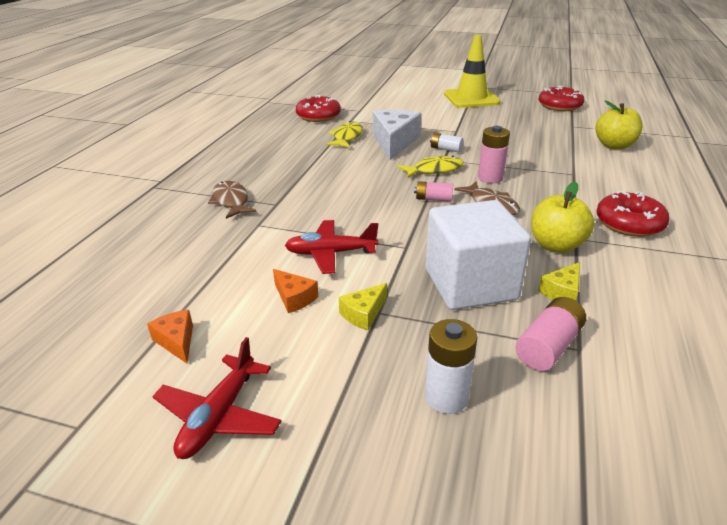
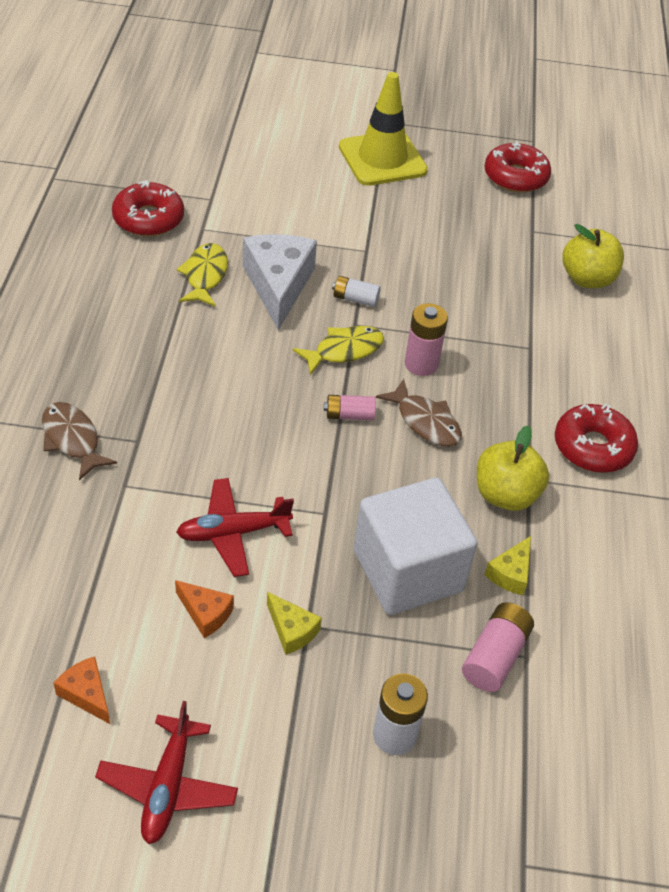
camera: 15 degrees left, 15 degrees up
(363, 314) = (291, 630): yellow cheese -> yellow cheese turned 75 degrees counterclockwise

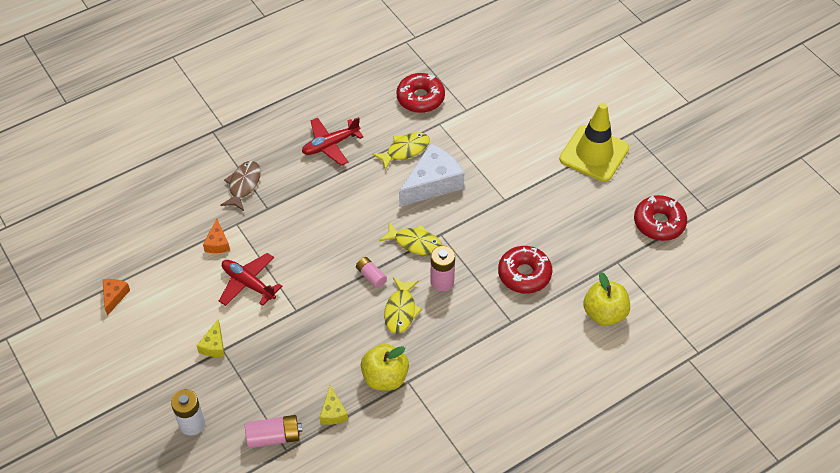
camera: 55 degrees right, 5 degrees up
(168, 786) = (95, 357): red plane -> red plane (330, 145)
(205, 613) = (193, 307): orange cheese -> orange cheese (217, 243)
(355, 299) = (460, 221): white battery -> none
(408, 571) = (292, 368): white cube -> none
(425, 422) = (401, 310): brown fish -> yellow fish
(510, 573) = (333, 412): yellow cheese -> yellow cheese turned 90 degrees counterclockwise
(593, 447) = (463, 397): red donut -> red donut (524, 274)

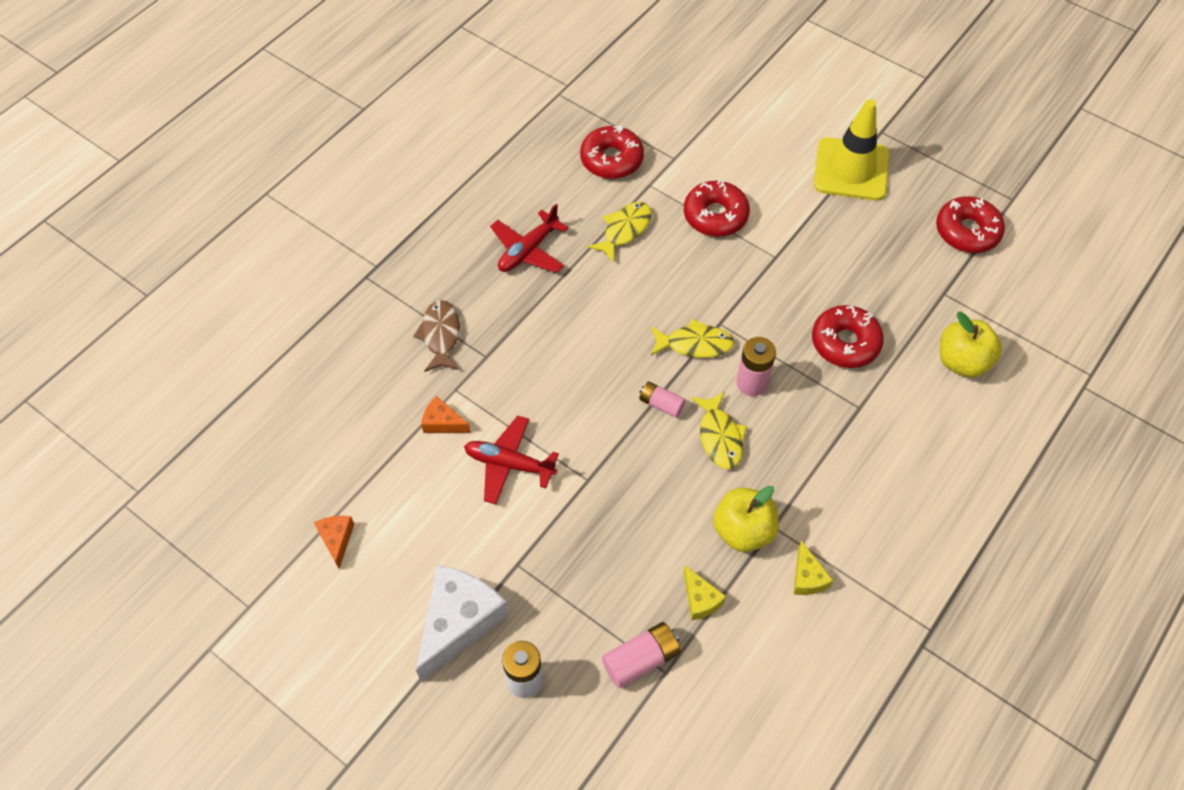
camera: 20 degrees left, 5 degrees up
(214, 345) = (503, 562): yellow cheese -> yellow cheese (807, 577)
(217, 243) = (443, 423): orange cheese -> orange cheese turned 135 degrees clockwise
(432, 183) = (678, 262): white cheese -> white cheese (459, 622)
(475, 158) = (715, 215): none -> red donut

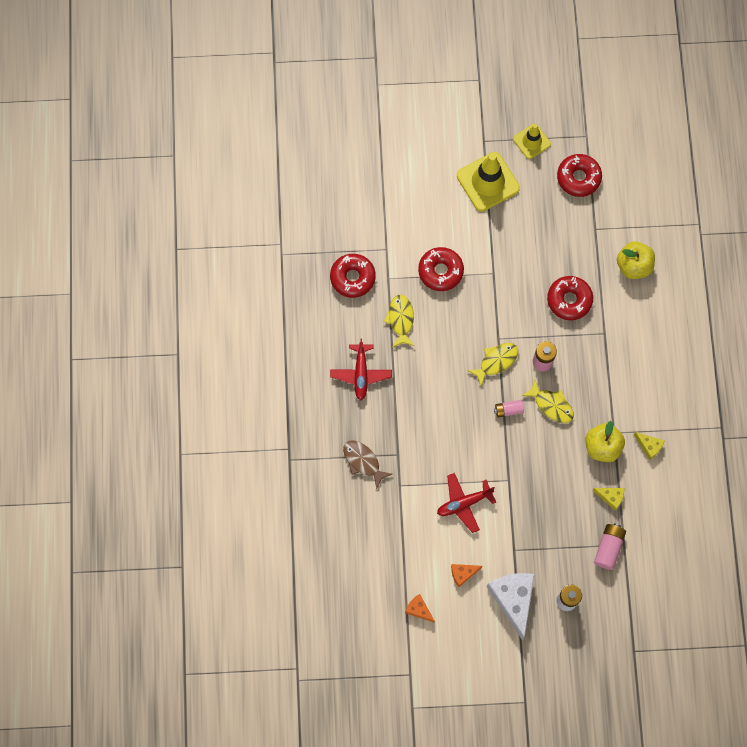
camera: 40 degrees left, 15 degrees up
(443, 423) = (411, 508): orange cheese -> orange cheese (463, 573)
(939, 165) = (531, 141): none -> yellow traffic cone

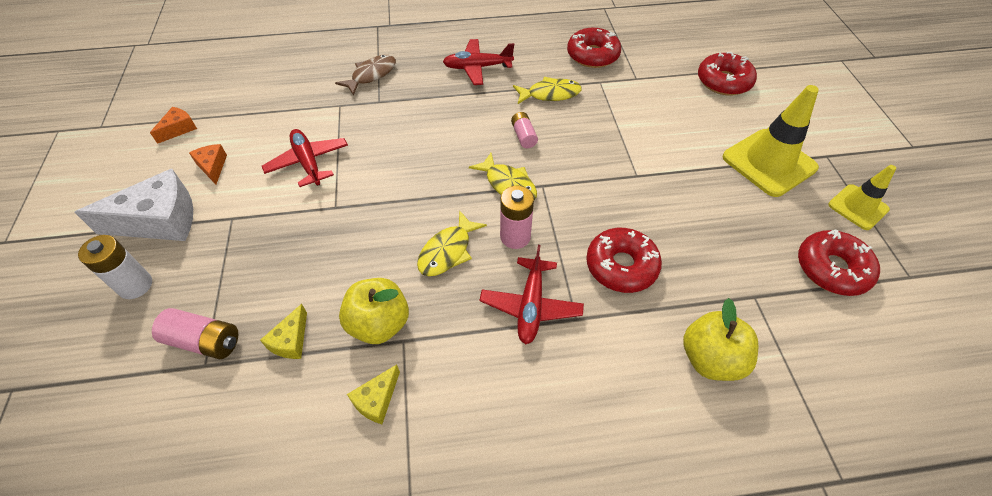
camera: 85 degrees right, 20 degrees down
(440, 271) = (623, 124): red donut -> red donut (723, 81)
(508, 410) = (438, 201): pink battery -> pink battery (523, 136)
(594, 358) = (531, 305): none -> red plane

